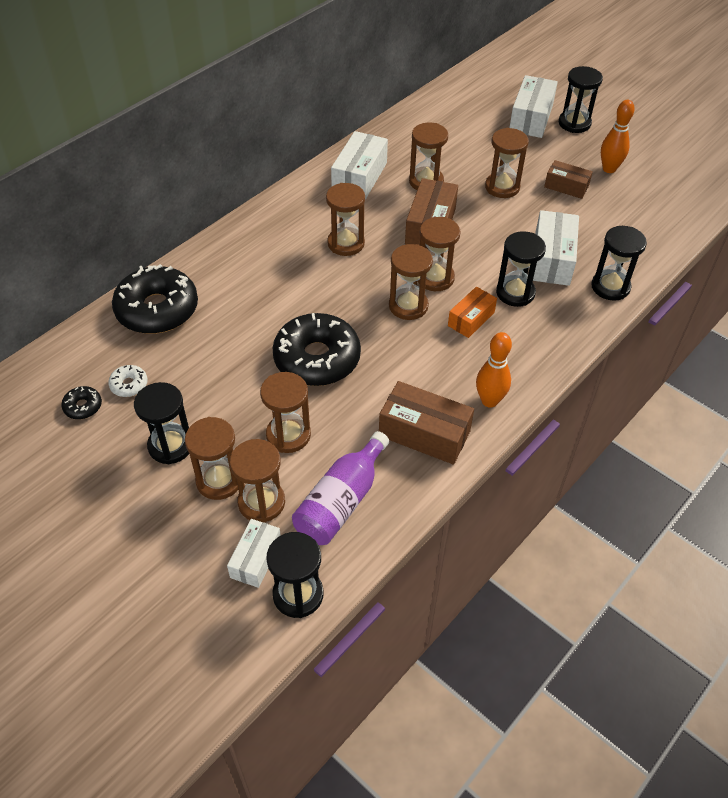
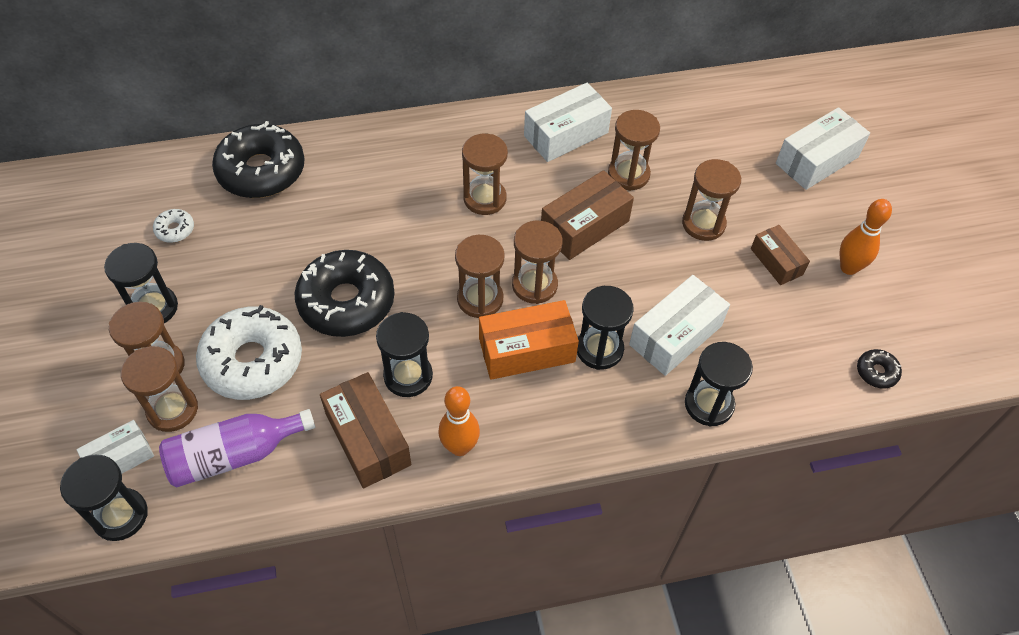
camera: 35 degrees right, 5 degrees up
(83, 406) = (124, 228): black donut -> black donut (876, 372)
(288, 435) = (252, 361): brown hourglass -> white donut
(471, 319) = (526, 350): orange box -> orange box, size x1.61
(574, 123) = (862, 192): black hourglass -> black hourglass (408, 376)

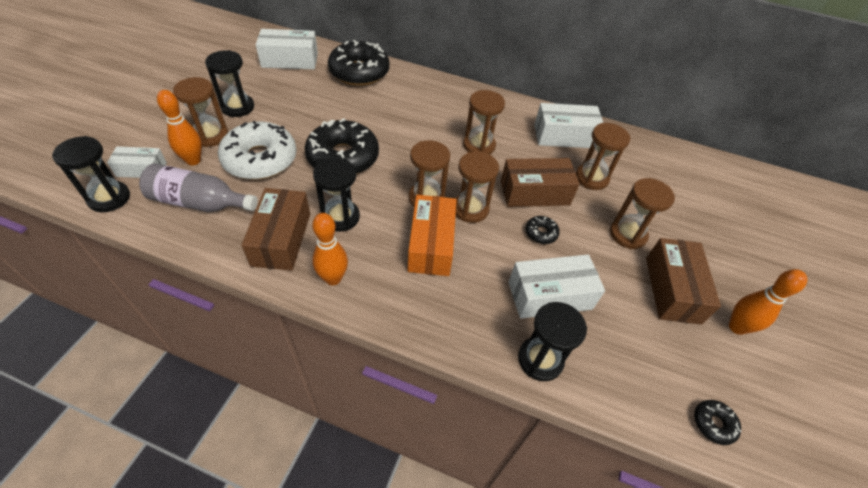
camera: 30 degrees right, 5 degrees down
(172, 409) = (193, 160): brown hourglass -> orange bowling pin
(175, 230) = (286, 77): white donut -> none
(235, 455) = (200, 203): purple bottle -> grey bottle
(526, 350) = (431, 245): orange box -> orange box turned 75 degrees clockwise
(599, 349) = (483, 273): black hourglass -> none
(622, 271) = (541, 233): none -> black donut
(776, 261) = (672, 289): brown box -> brown box, size x1.61
(817, 160) = (755, 239): white box -> white box (290, 60)

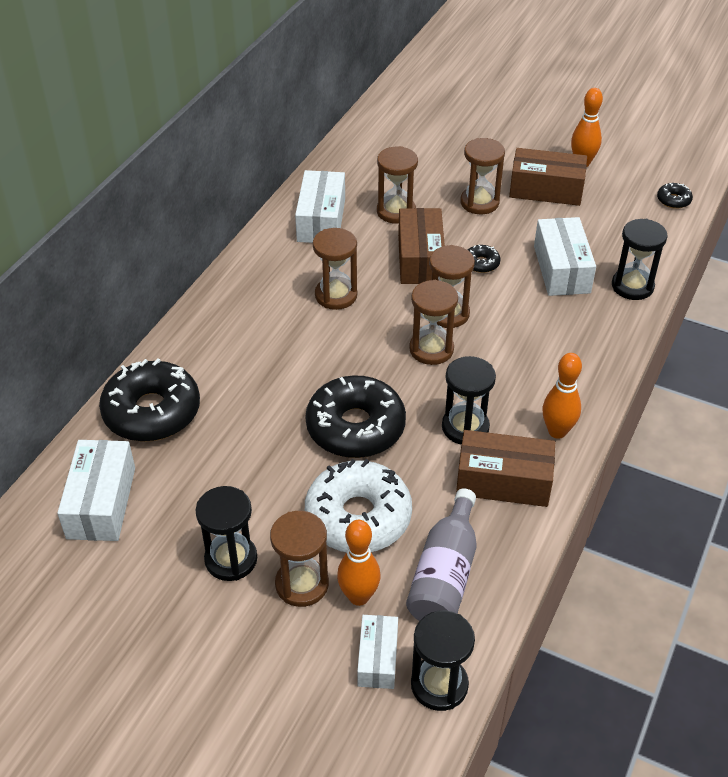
camera: 80 degrees left, 5 degrees down
(431, 245) = (503, 349): orange box -> none

